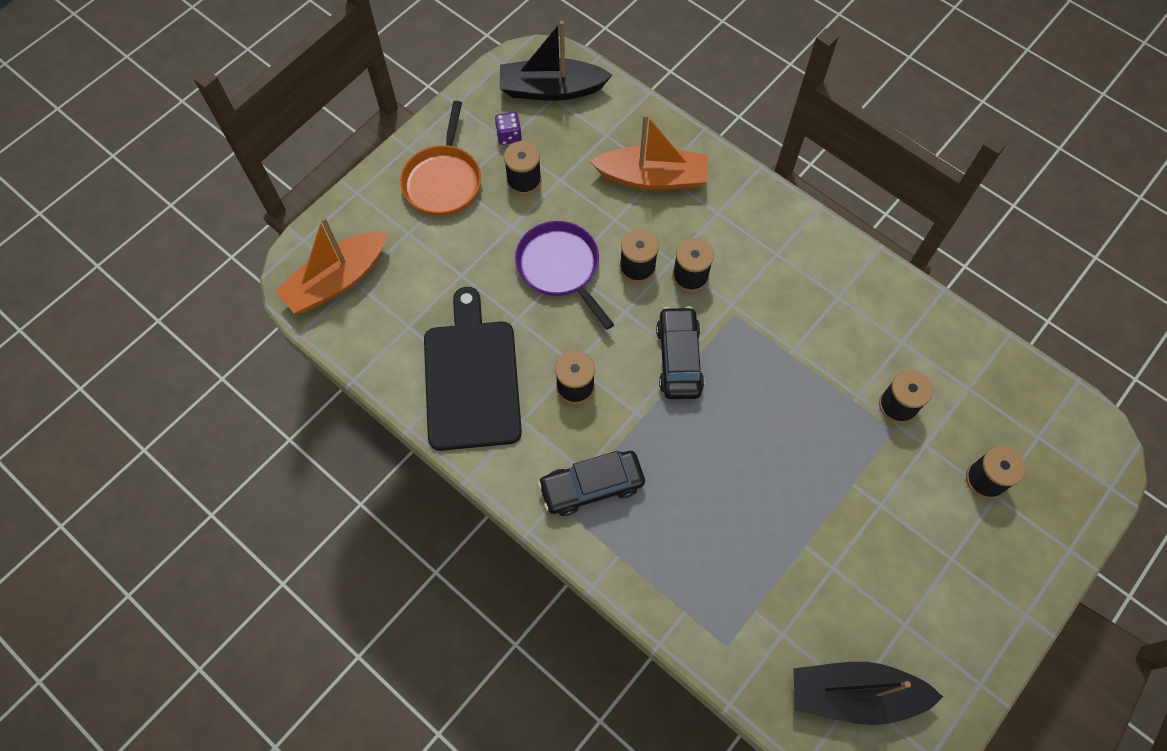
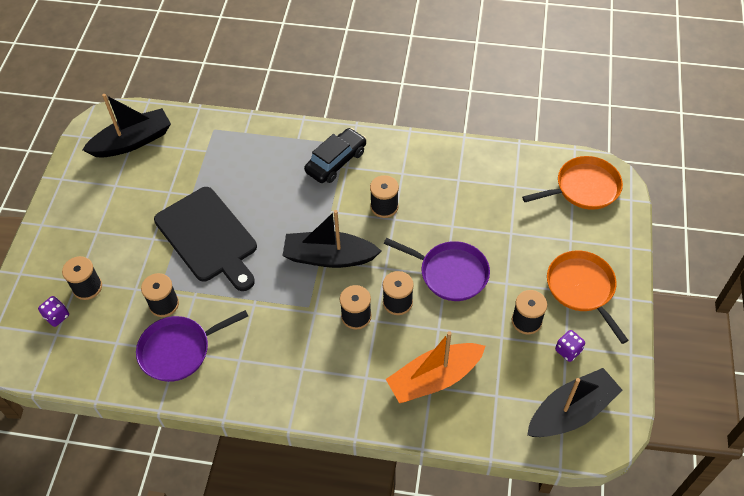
camera: 150 degrees right, 10 degrees down
(337, 280) = (584, 188): orange boat -> orange pan
(471, 378) = (451, 179): black cutting board -> black cutting board (208, 237)
(679, 359) = (329, 257): black car -> black boat
(900, 342) = (178, 350): none -> purple pan
(1032, 460) = (57, 316): none -> purple dice

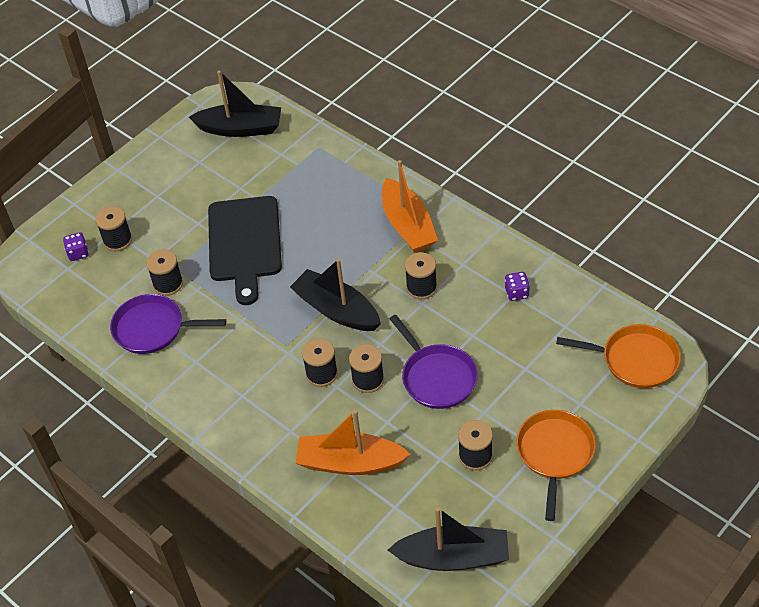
camera: 35 degrees right, 5 degrees down
(336, 161) = (408, 225): black car -> orange boat
(568, 350) = (494, 502): purple dice -> purple dice (516, 293)

